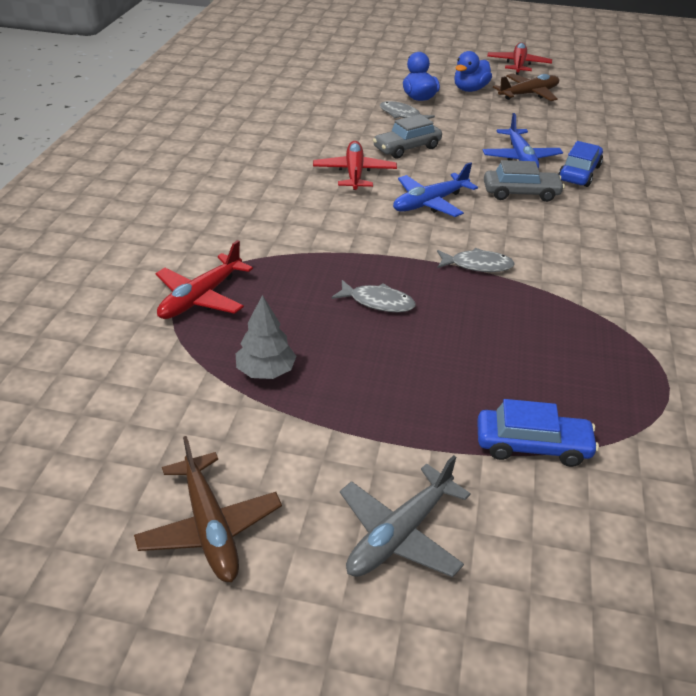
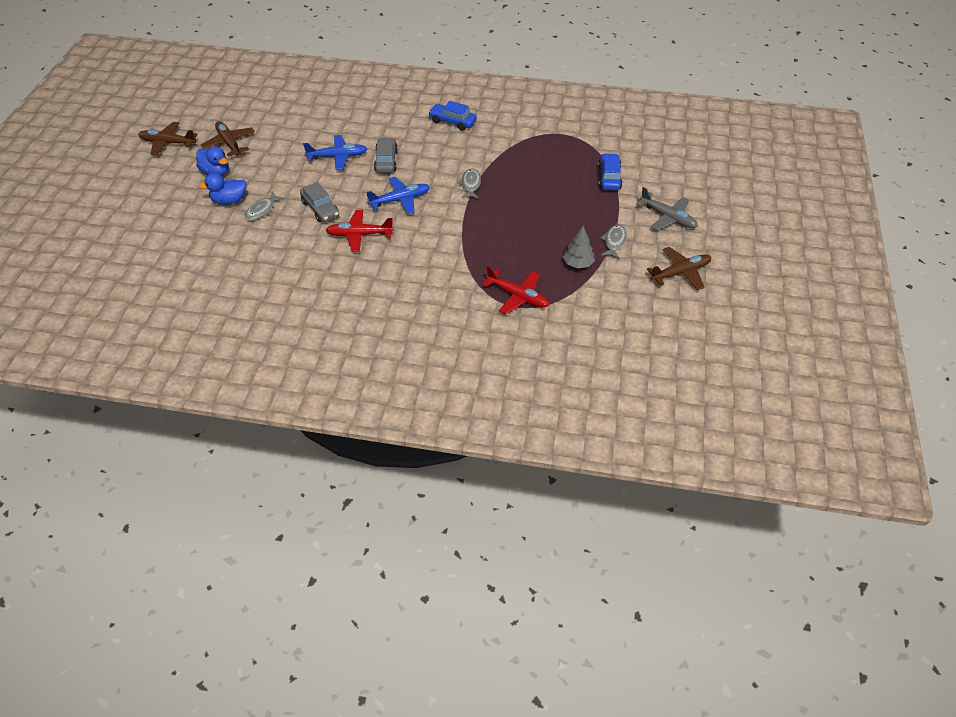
camera: 90 degrees left, 10 degrees up
(378, 302) = (511, 223): grey fish -> grey fish (614, 242)
(430, 203) = (400, 200): blue plane -> blue plane turned 75 degrees counterclockwise
(518, 65) = (168, 143): red plane -> brown plane
(579, 173) = (359, 134): blue car -> blue car (452, 121)

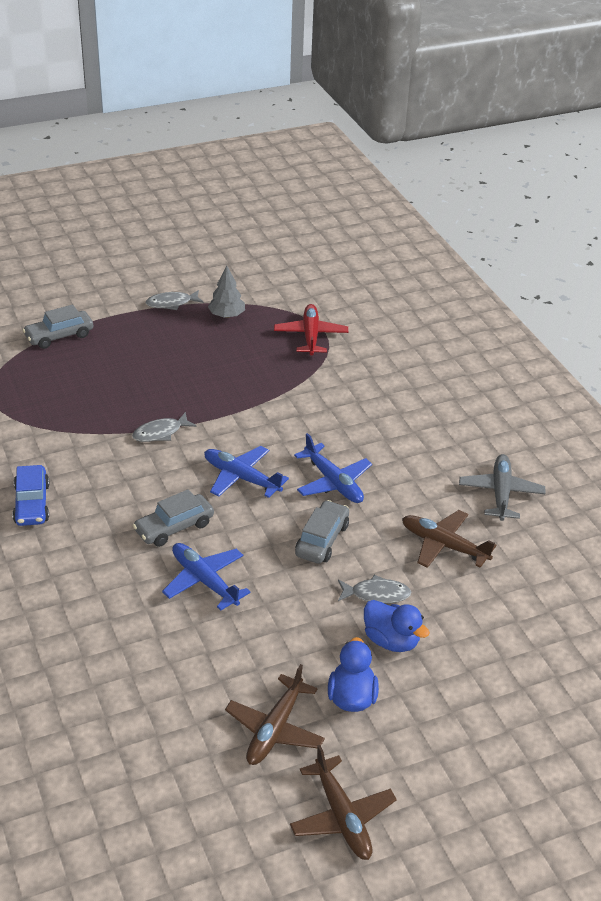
camera: 125 degrees left, 10 degrees down
(360, 235) = (333, 482): red plane -> blue plane
(609, 177) = (59, 336): blue car -> grey car
(667, 217) = (101, 282): grey plane -> grey plane (500, 493)
(680, 273) = (182, 256): brown plane -> brown plane (444, 545)

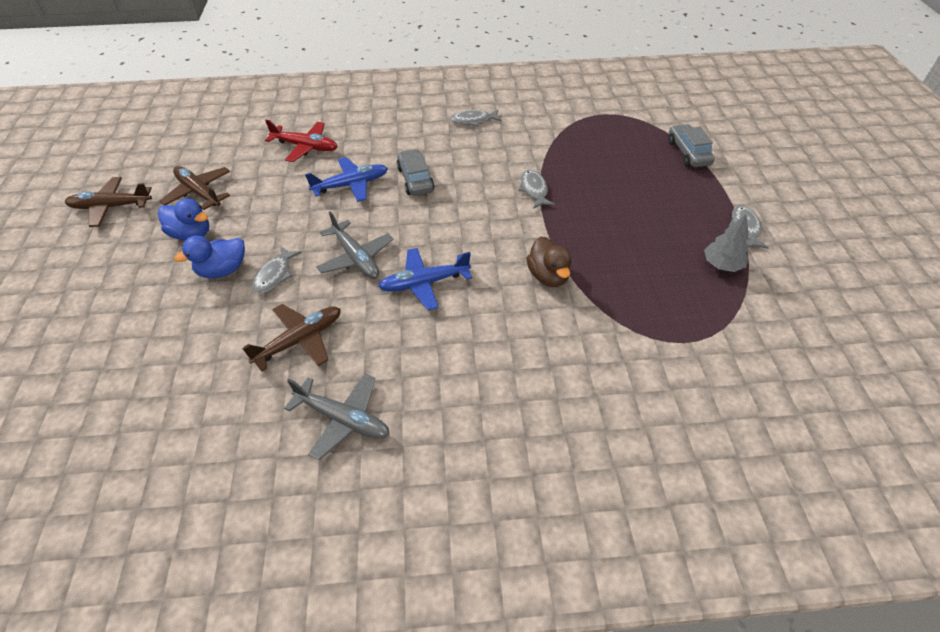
camera: 110 degrees right, 10 degrees up
(32, 504) = (473, 120): blue car -> grey fish
(242, 478) = (456, 225): blue plane -> none
(286, 407) = (548, 276): none -> brown duck
(310, 336) = (676, 326): red plane -> red plane (305, 147)
(322, 540) = (356, 257): grey car -> grey plane

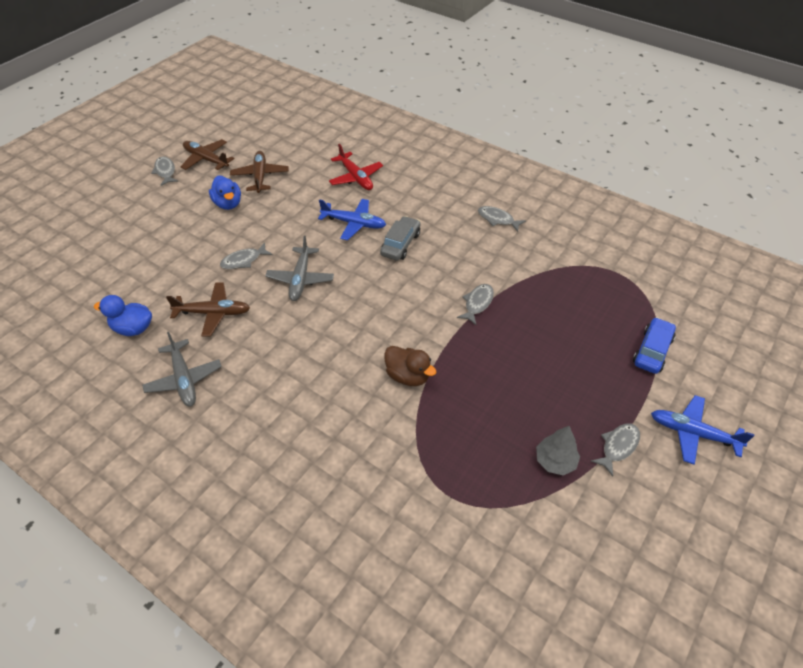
camera: 40 degrees right, 0 degrees up
(69, 242) = (165, 171): none -> grey fish
(223, 270) = (220, 239): blue duck -> blue duck (133, 328)
(425, 283) = (322, 325): blue plane -> blue plane (693, 433)
(548, 276) = (408, 376): brown duck -> brown duck turned 75 degrees counterclockwise
(688, 153) = (652, 351): grey car -> blue car

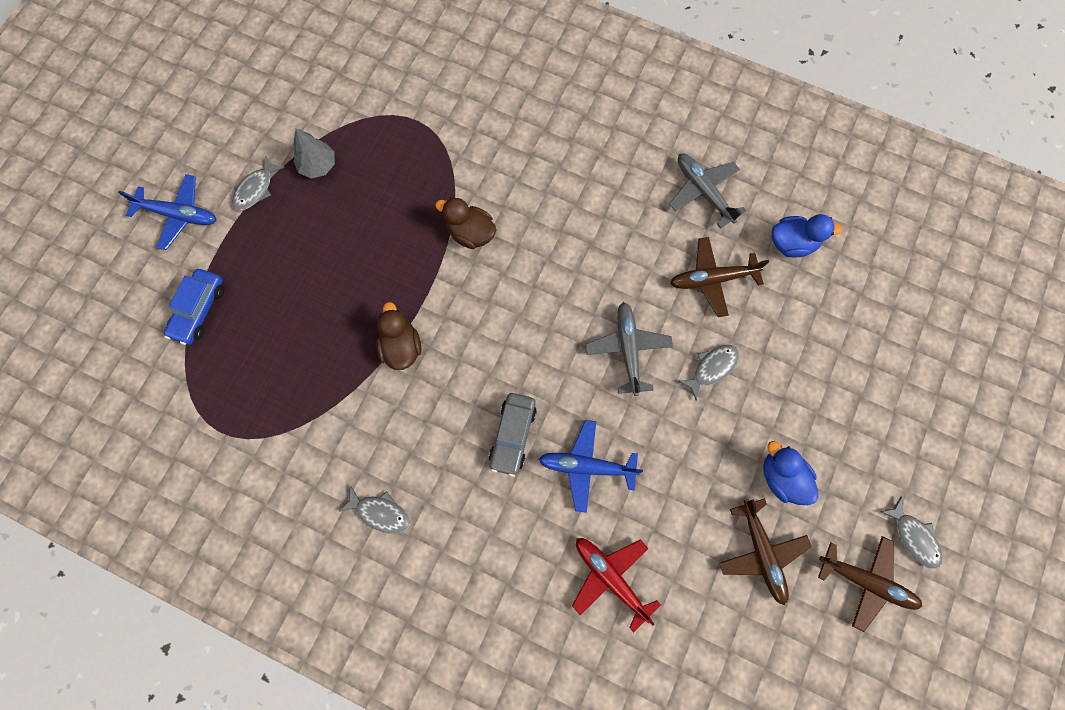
camera: 170 degrees right, 25 degrees up
(477, 303) = (401, 347): grey fish -> brown duck

